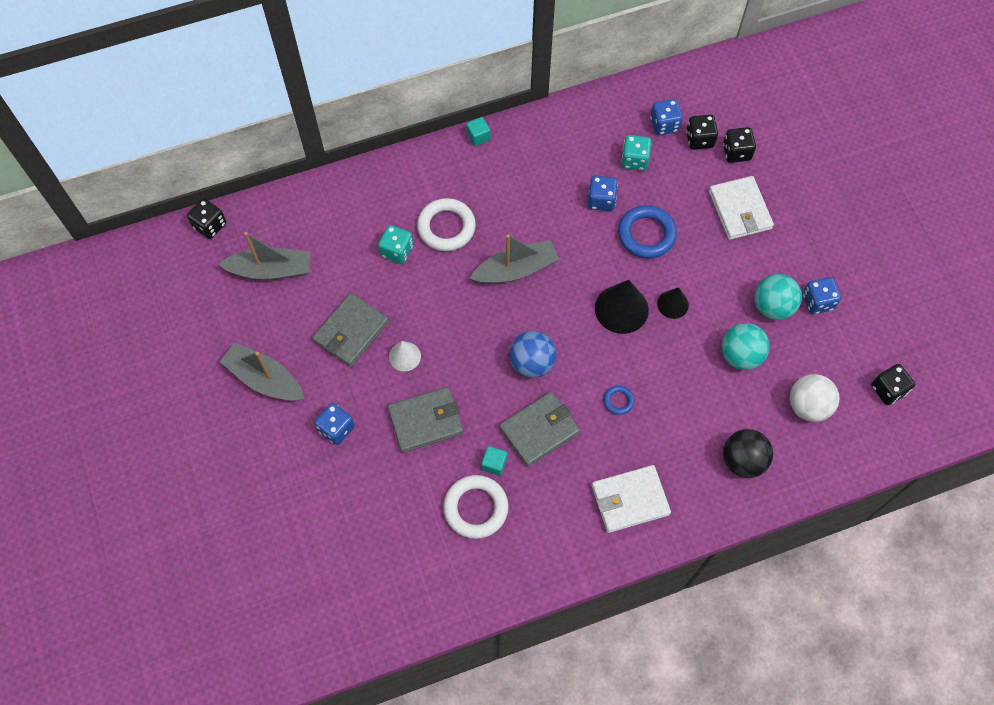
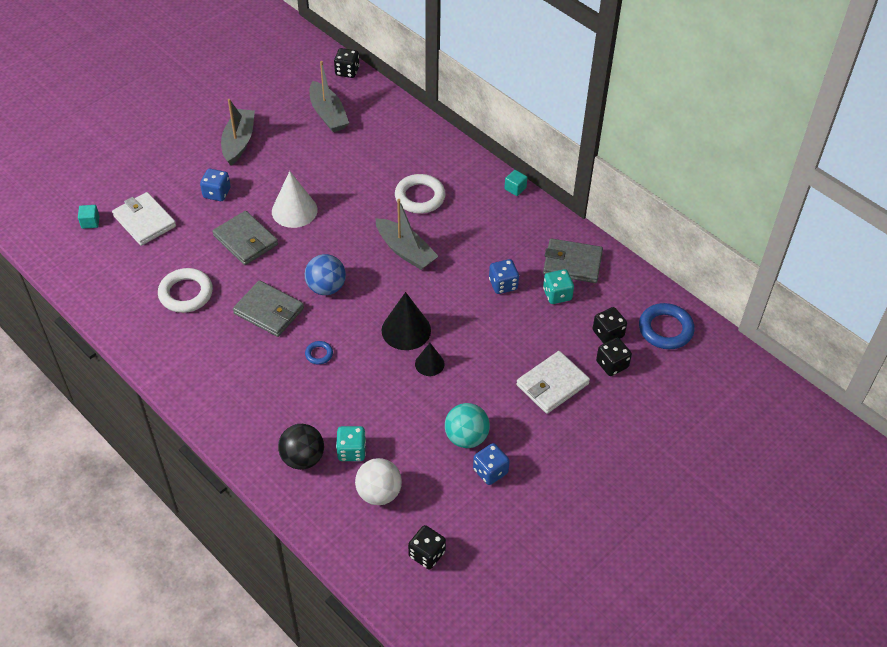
camera: 65 degrees right, 15 degrees down
(351, 331) = (300, 174): grey wallet -> grey wallet (572, 263)
(397, 251) = (382, 176): turquoise dice -> turquoise dice (351, 451)
(405, 356) = (294, 210): white cone -> white cone, size x1.71
(494, 464) = (227, 292): turquoise cube -> turquoise cube (90, 222)
(630, 500) = (233, 389): white wallet -> white wallet (144, 221)
(646, 234) = (487, 325): blue ring -> blue ring (665, 329)
(664, 125) = (607, 304): blue dice -> none
(740, 355) = (404, 427): turquoise ball -> none

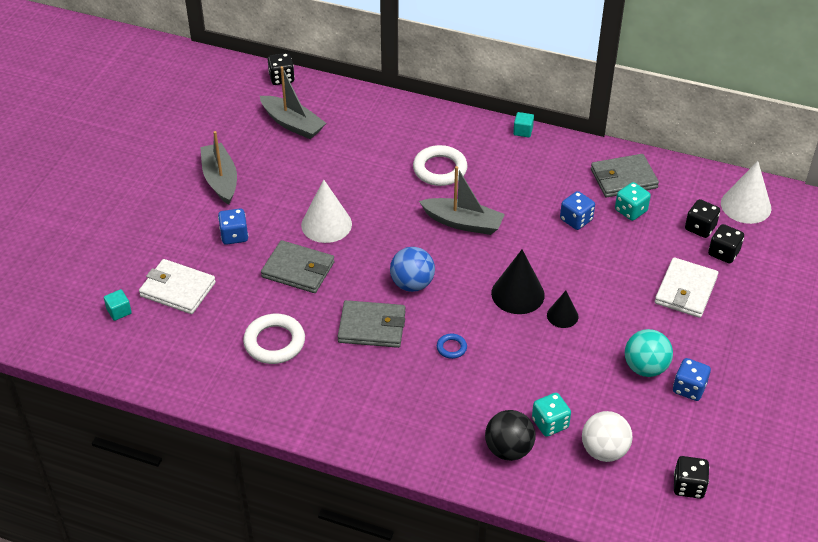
camera: 25 degrees left, 5 degrees down
(665, 329) = (746, 205): blue ring -> white cone

